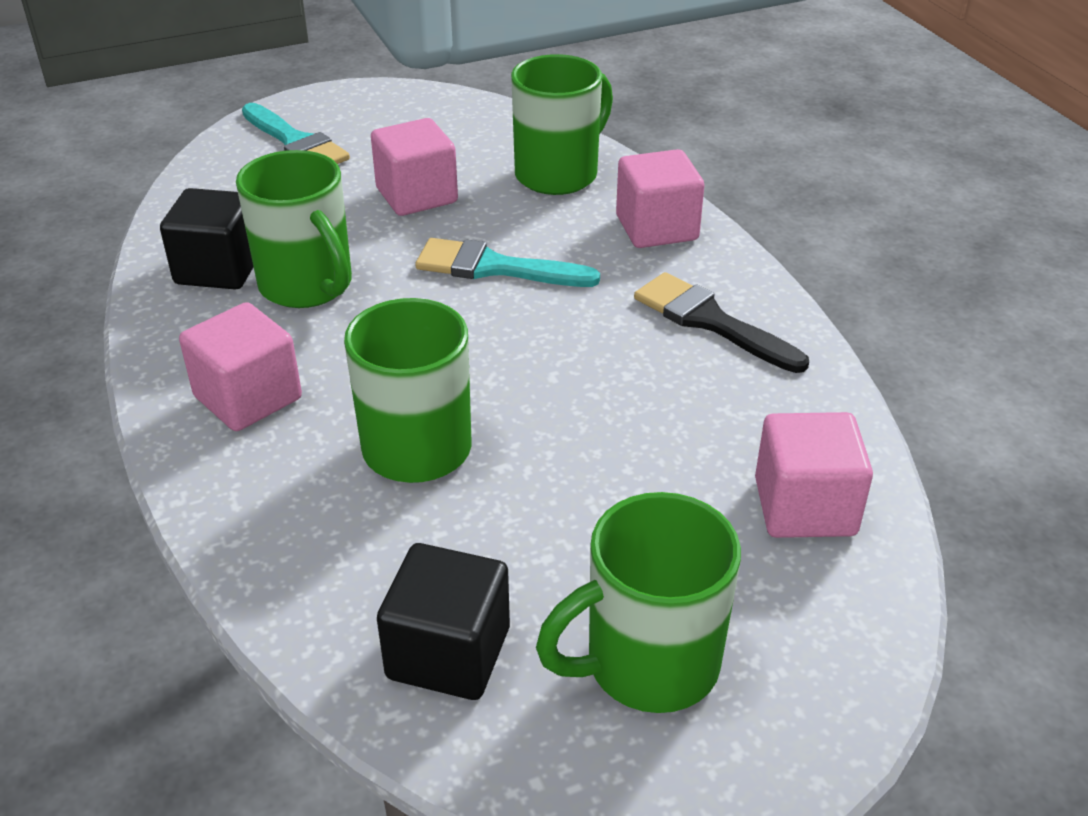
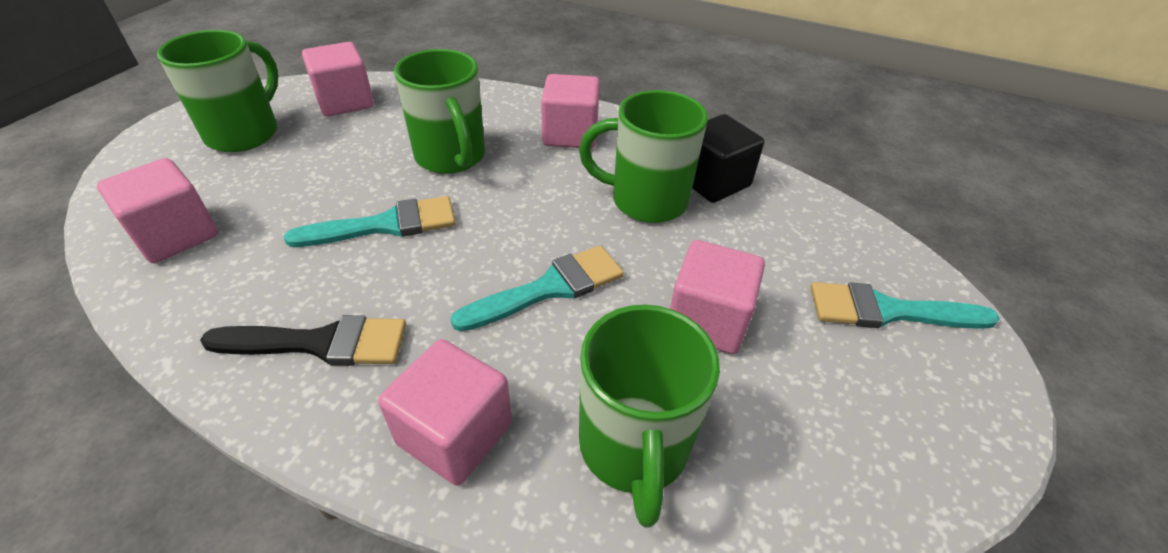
camera: 135 degrees right, 5 degrees up
(448, 653) = (345, 102): black cube -> pink cube
(574, 396) = (386, 225): none -> turquoise brush

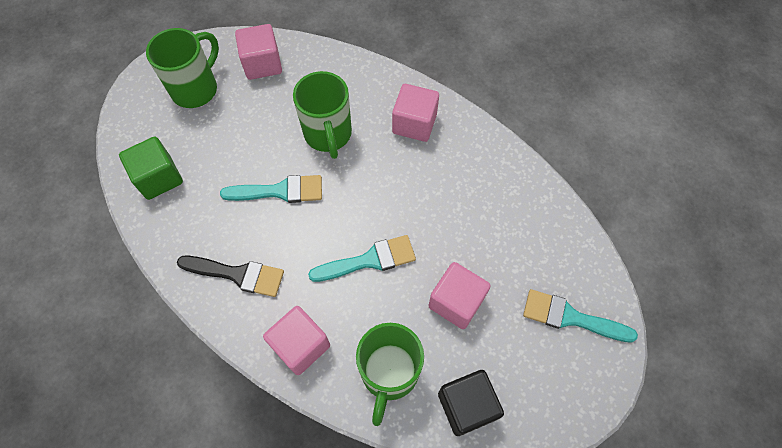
camera: 15 degrees right, 20 degrees up
(176, 235) = (159, 178): pink cube -> green cube
(645, 200) = (449, 198): green mug -> none
(713, 181) = (501, 188): black cube -> black cube (466, 405)

